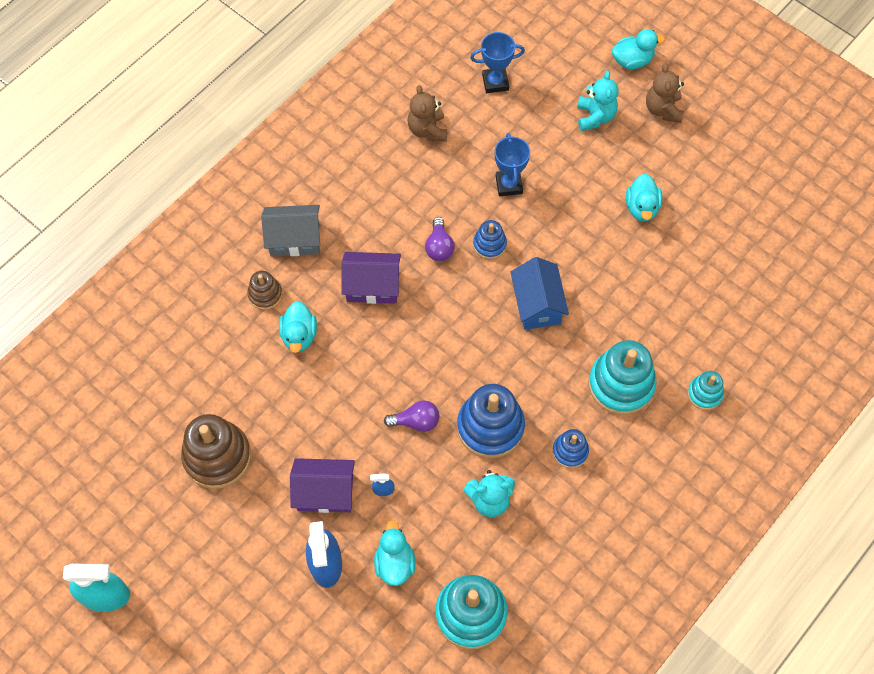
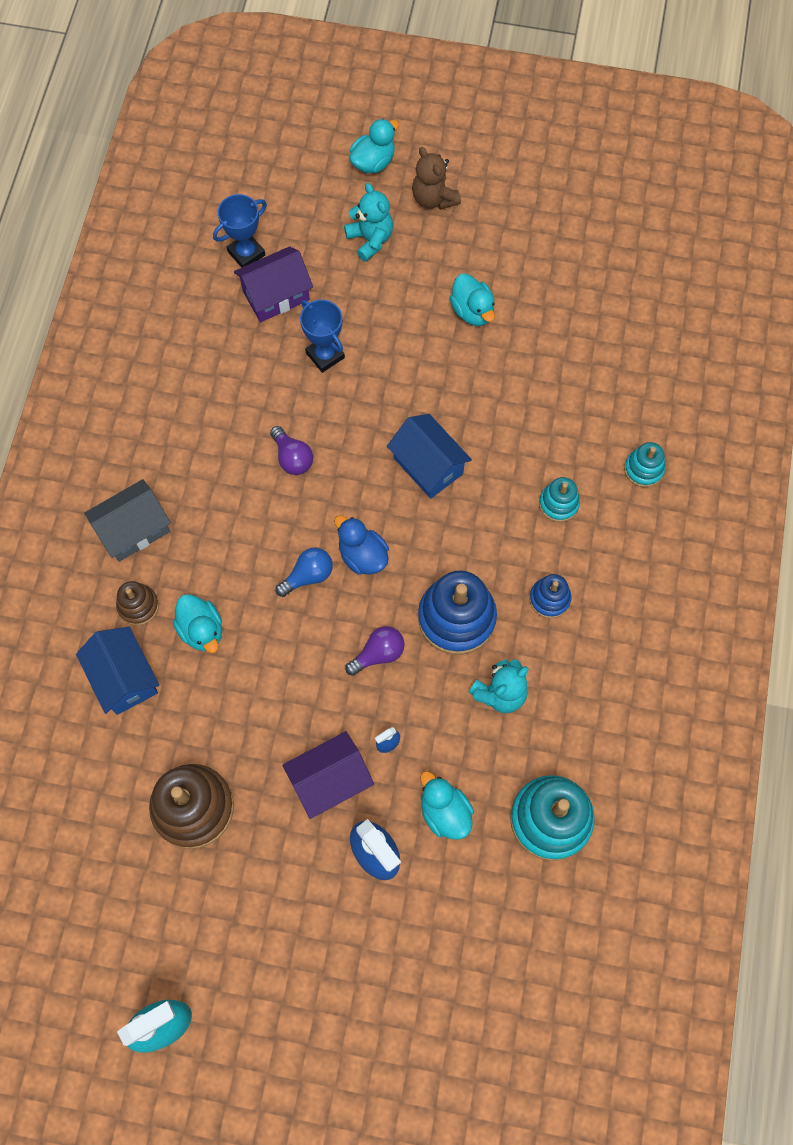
camera: 30 degrees left, 5 degrees up
(225, 339) = (124, 678): none -> blue house
(372, 286) = (247, 536): purple house -> purple house (276, 295)
(399, 337) = (308, 576): none -> blue light bulb
(427, 130) = (205, 339): brown teddy bear -> none
(448, 344) = (362, 555): none -> blue duck
(489, 244) = (343, 428): blue stacking toy -> none
(621, 384) = (558, 503): turquoise stacking toy -> turquoise stacking toy, size x0.53

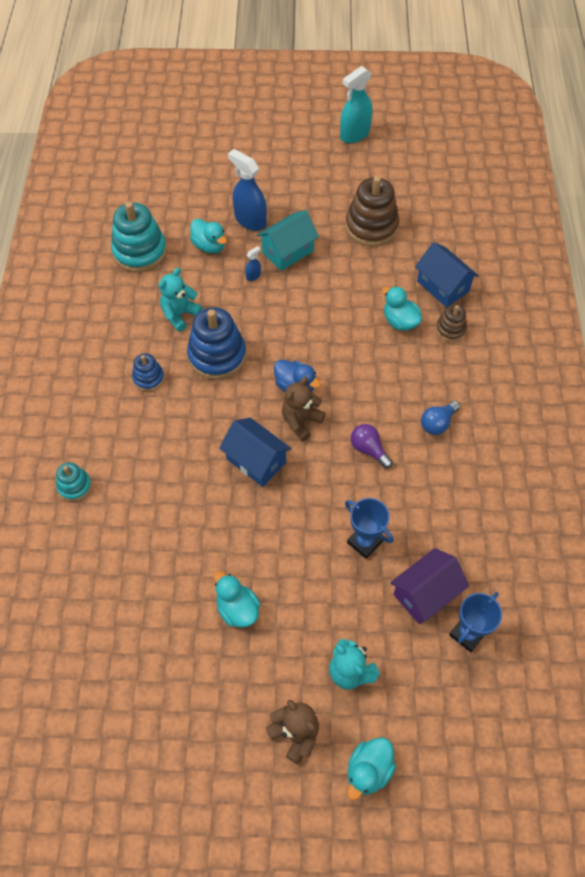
camera: 170 degrees right, 10 degrees down
(134, 529) = (474, 378): grey house -> none
(308, 576) = (333, 367): blue light bulb -> blue light bulb (437, 423)
(329, 780) = (287, 251): purple house -> turquoise house
(365, 506) = (301, 421): none -> brown teddy bear
(378, 654) = (270, 325): purple light bulb -> none
(558, 503) = (145, 447): turquoise stacking toy -> none

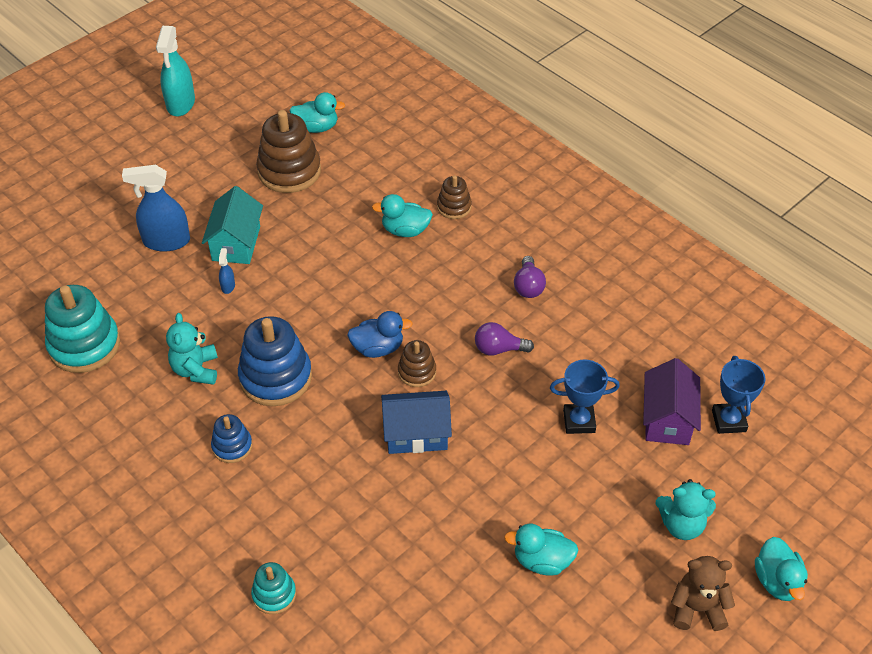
camera: 45 degrees left, 10 degrees down
(209, 246) = (152, 290): turquoise duck -> turquoise duck (316, 127)
(301, 421) = (417, 372): brown teddy bear -> brown stacking toy
(437, 423) = (528, 286): blue light bulb -> purple light bulb
(442, 286) = (408, 178): blue house -> none

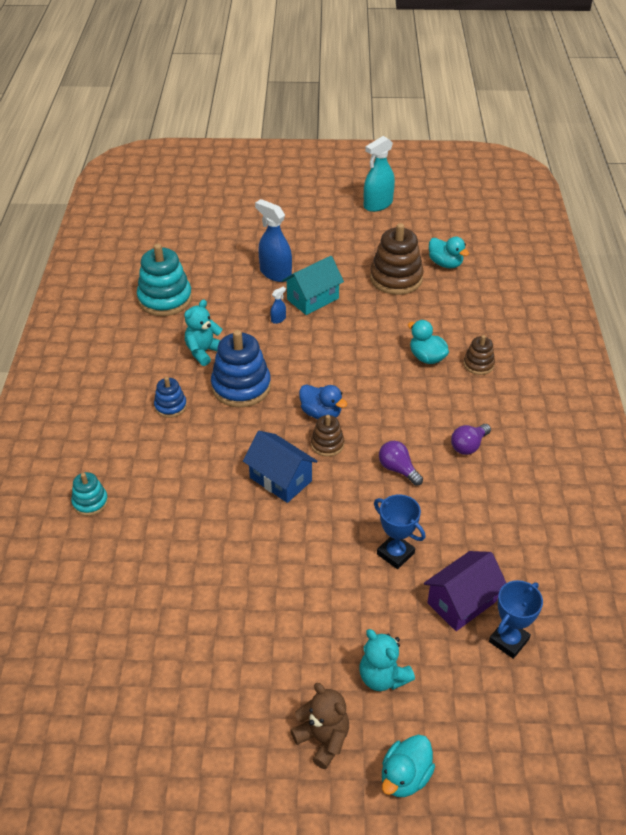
camera: 45 degrees right, 5 degrees down
(542, 561) = (260, 616): turquoise duck -> none

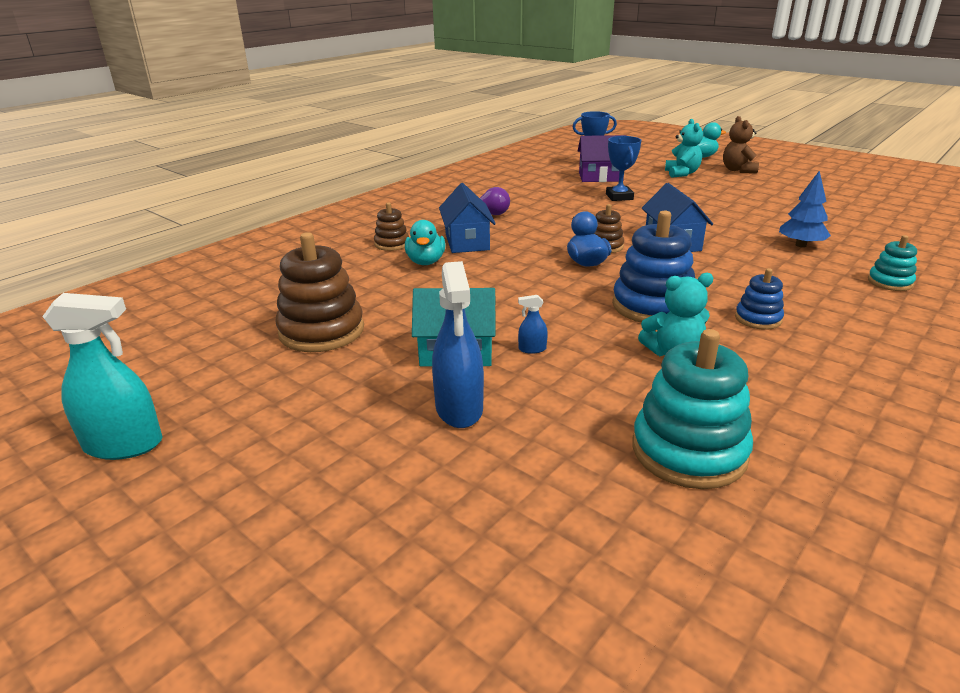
camera: 140 degrees left, 15 degrees down
(173, 534) = (801, 245): none -> blue tree
(398, 469) = (563, 221): purple light bulb -> none
(432, 395) = (467, 242): none -> blue house
(445, 264) = (240, 321): turquoise duck -> none

